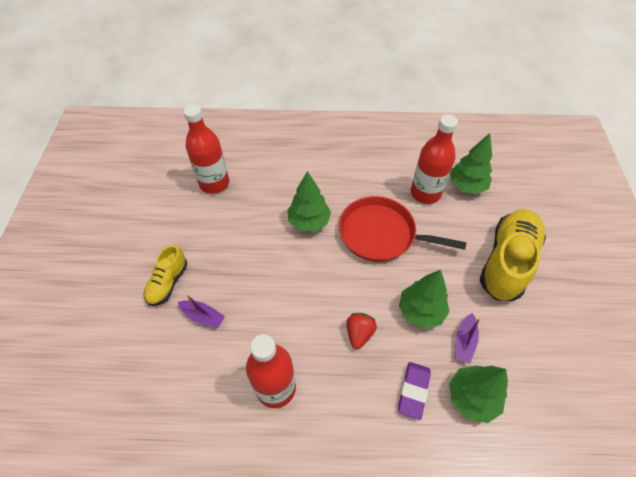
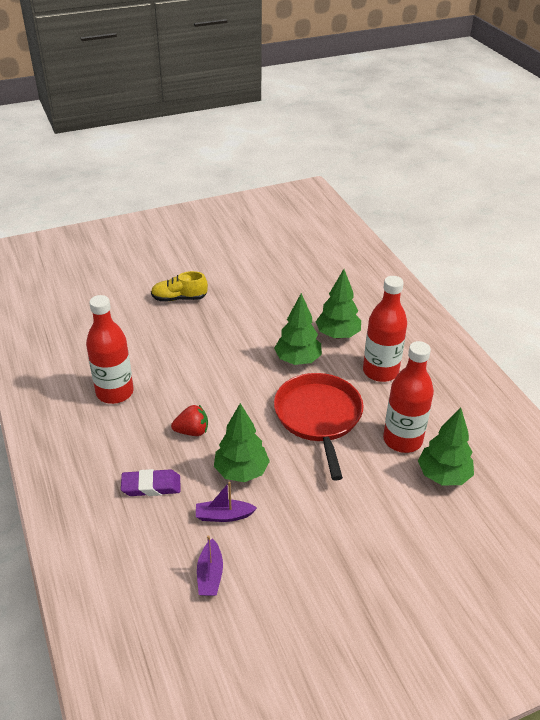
camera: 65 degrees right, 15 degrees down
(203, 316) = (158, 329): purple boat -> purple boat (210, 575)
(214, 183) = (299, 285): red bottle -> red bottle (380, 371)
(472, 397) = (163, 534): green tree -> green tree (337, 335)
(507, 262) = (352, 537): yellow shoe -> none

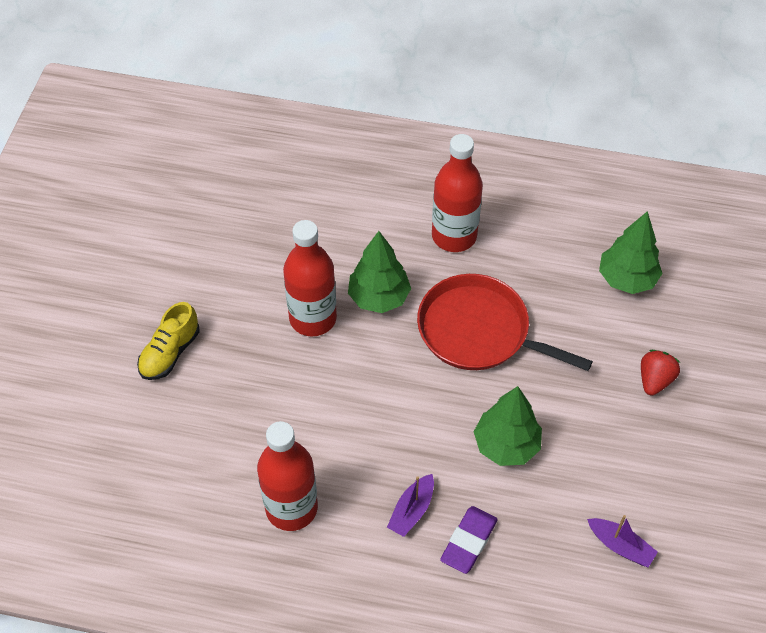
camera: 55 degrees left, 15 degrees up
(192, 431) = (415, 460): red strawberry -> red strawberry (655, 380)
(224, 516) = (554, 494): purple boat -> purple boat (412, 510)
(337, 335) = (368, 236): green tree -> none
(402, 440) = (561, 281): red bottle -> red bottle (313, 318)

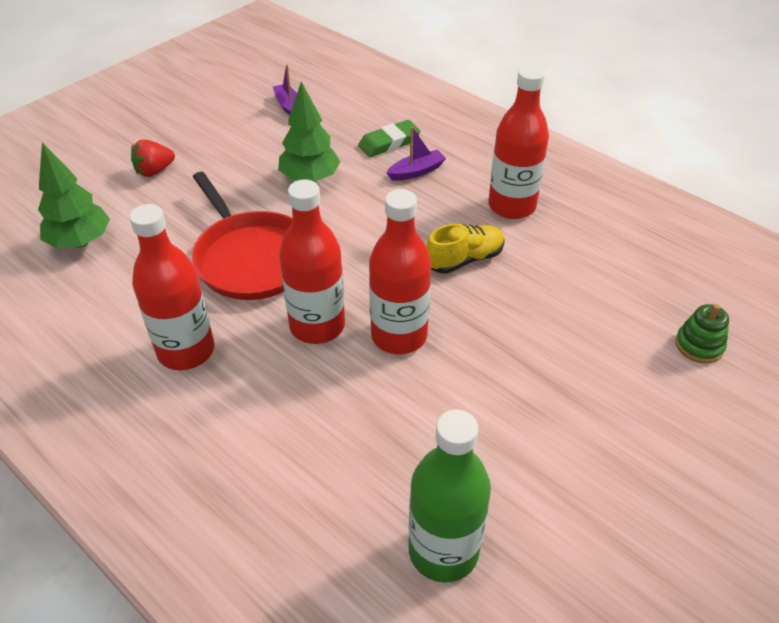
camera: 150 degrees left, 10 degrees down
(74, 421) = (699, 345): none -> green stacking toy
(170, 352) = (572, 368): yellow shoe -> yellow shoe (464, 259)
(204, 198) = (443, 551): none -> green bottle
(379, 297) = (317, 326): green tree -> red bottle
(468, 542) = (389, 143): purple eraser -> green eraser

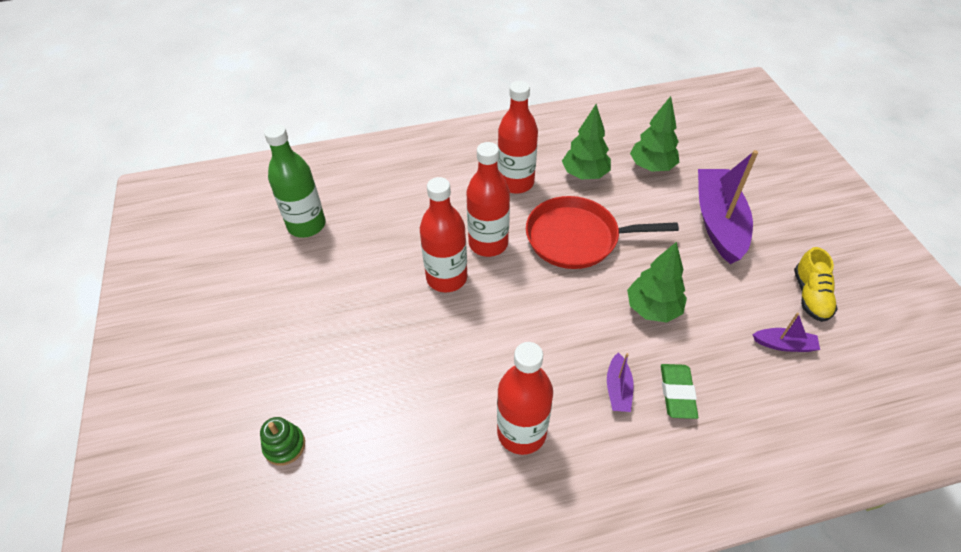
camera: 125 degrees right, 5 degrees up
(129, 292) = (584, 174): none -> green tree
(154, 171) = (718, 222): red strawberry -> purple boat
(464, 259) = (485, 355): yellow shoe -> yellow shoe (810, 296)

